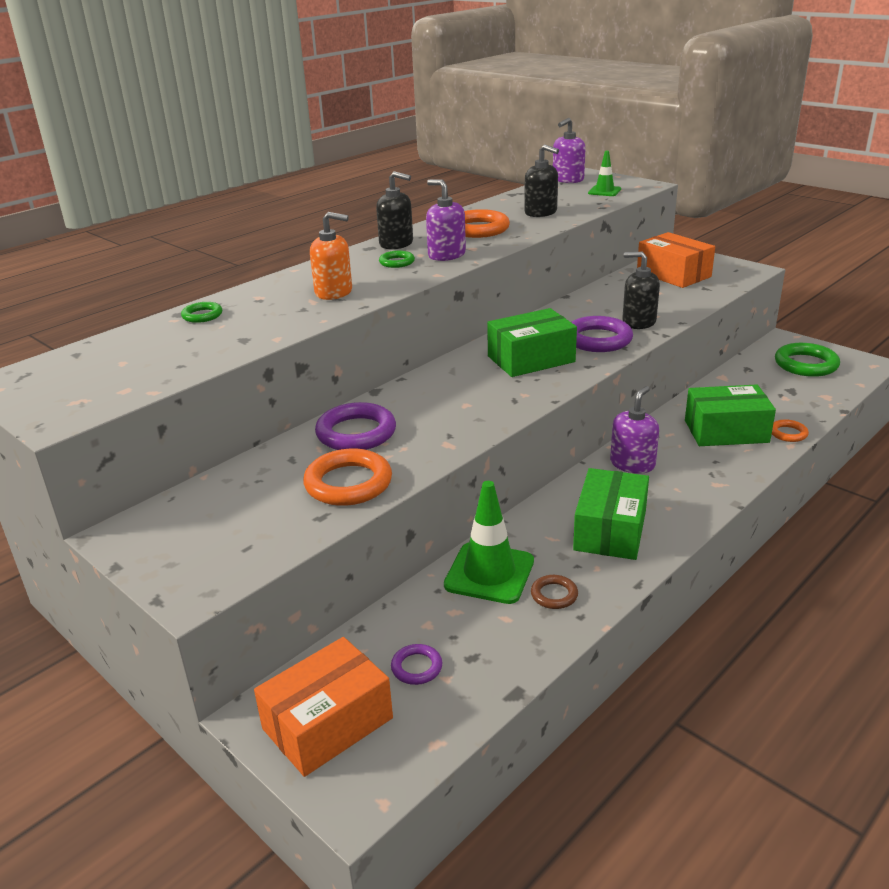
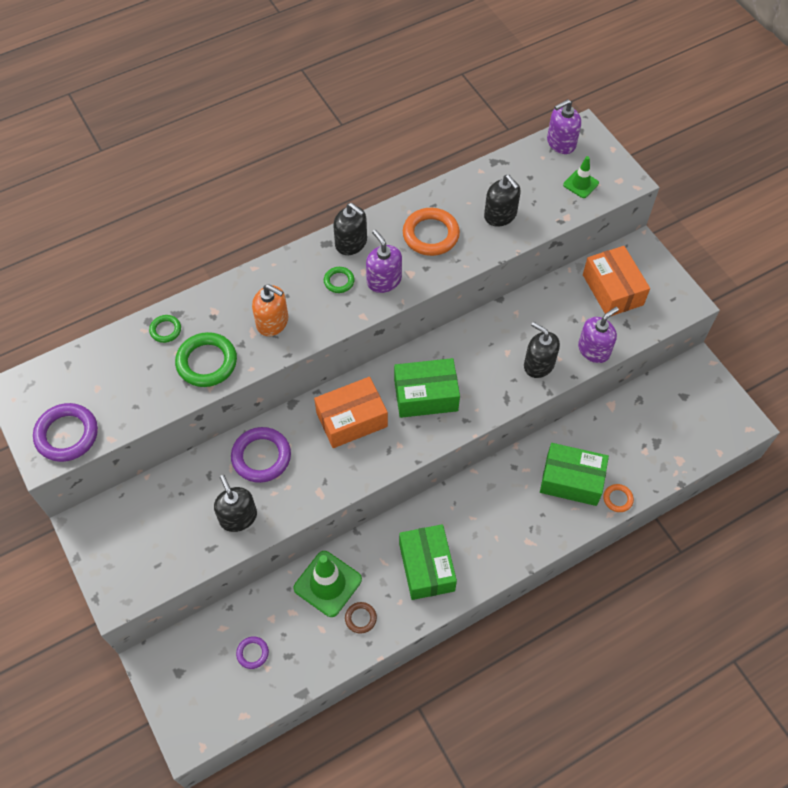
camera: 15 degrees right, 30 degrees up
(328, 723) = (188, 680): orange box -> orange box (352, 420)
(348, 483) = (238, 517): orange ring -> black soap dispenser
(598, 339) = (491, 382): purple ring -> purple ring (67, 434)
(610, 530) = (426, 567): green box -> green box turned 45 degrees counterclockwise
(632, 464) = (479, 498): purple soap dispenser -> purple soap dispenser (594, 350)
(806, 364) = (692, 409): green ring -> green ring (207, 362)

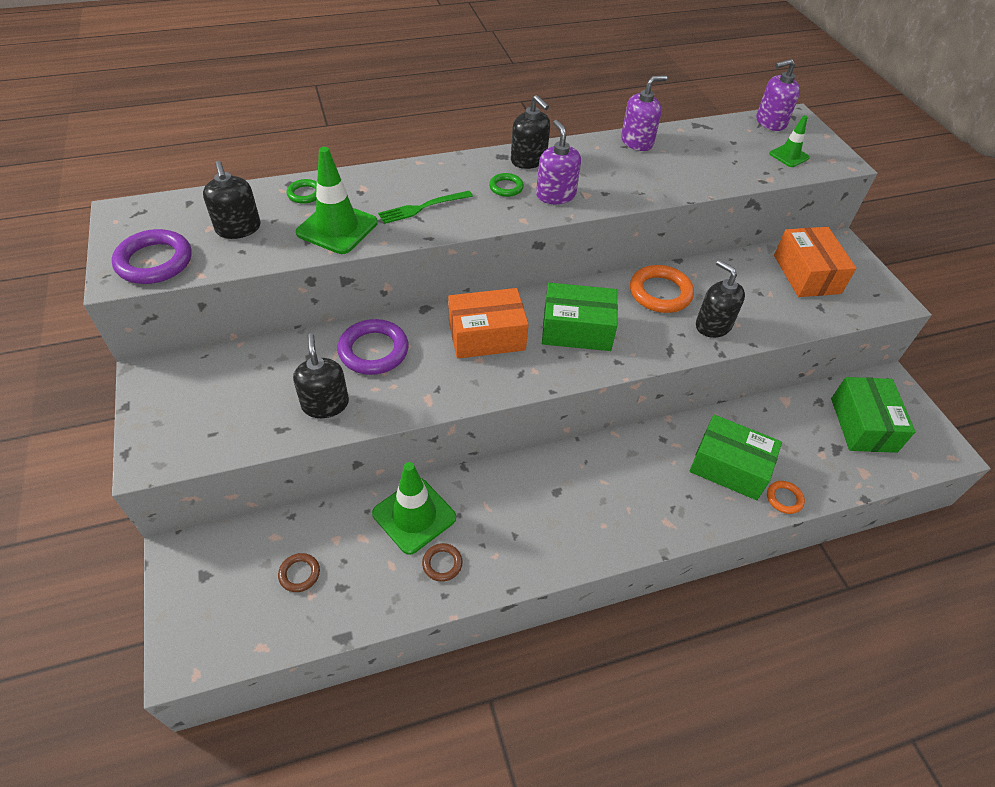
camera: 10 degrees right, 10 degrees down
(207, 362) = (337, 228): green ring -> green traffic cone
(252, 653) = (299, 574): purple ring -> brown ring
(272, 322) = (422, 207): orange soap dispenser -> green fork
(426, 567) = (537, 523): green box -> green box (863, 425)
(431, 235) = (616, 168): orange ring -> orange ring (660, 293)
(500, 215) = (696, 165): black soap dispenser -> black soap dispenser (238, 228)
(594, 350) = (779, 324): purple soap dispenser -> purple soap dispenser (637, 142)

